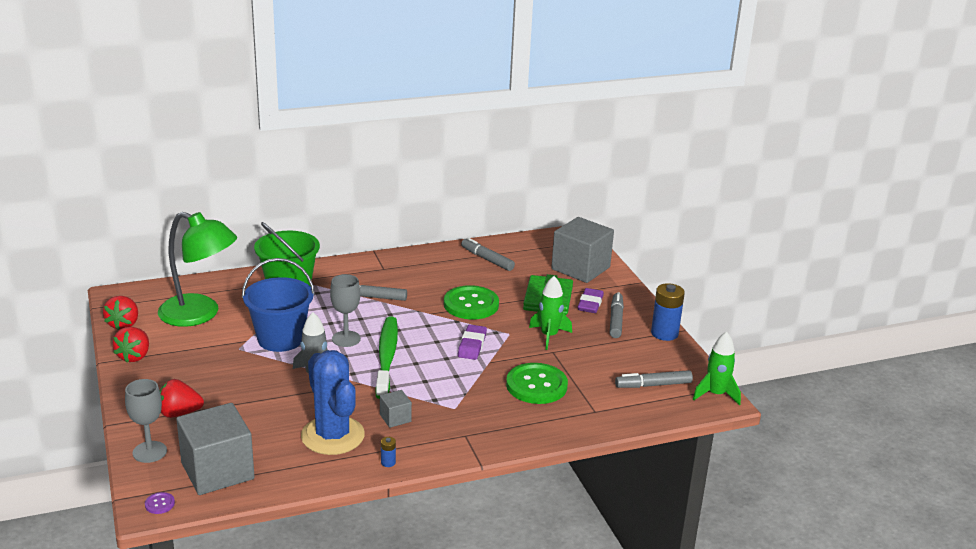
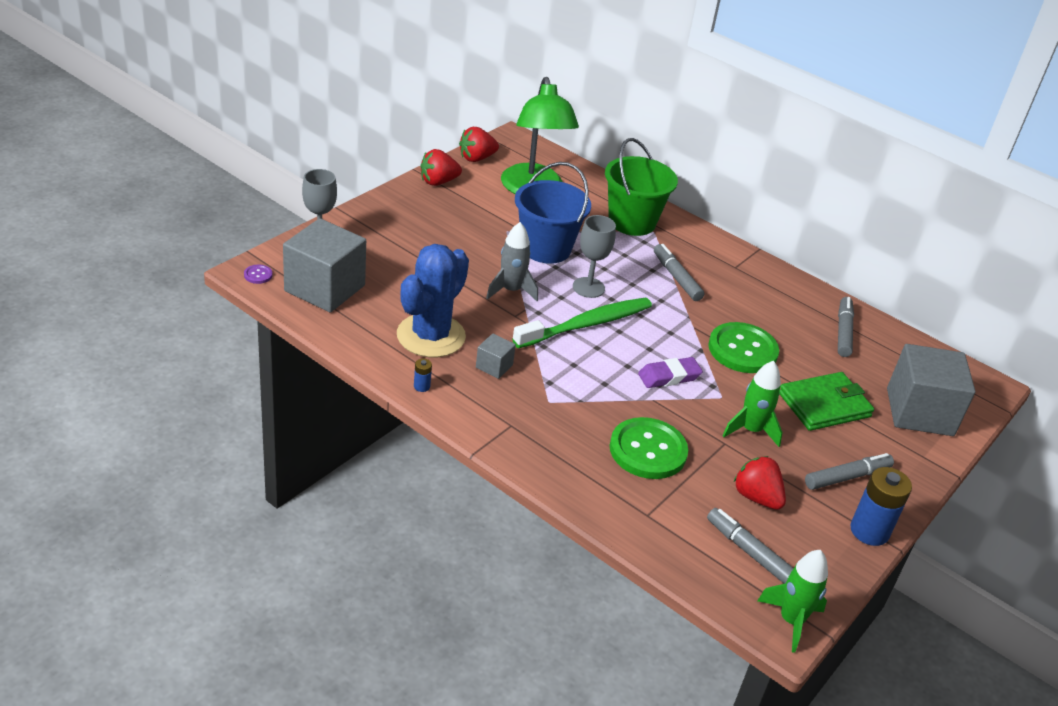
camera: 55 degrees right, 10 degrees up
(179, 413) = (384, 236): red strawberry -> red strawberry (756, 497)
(590, 304) = (854, 444): purple eraser -> none

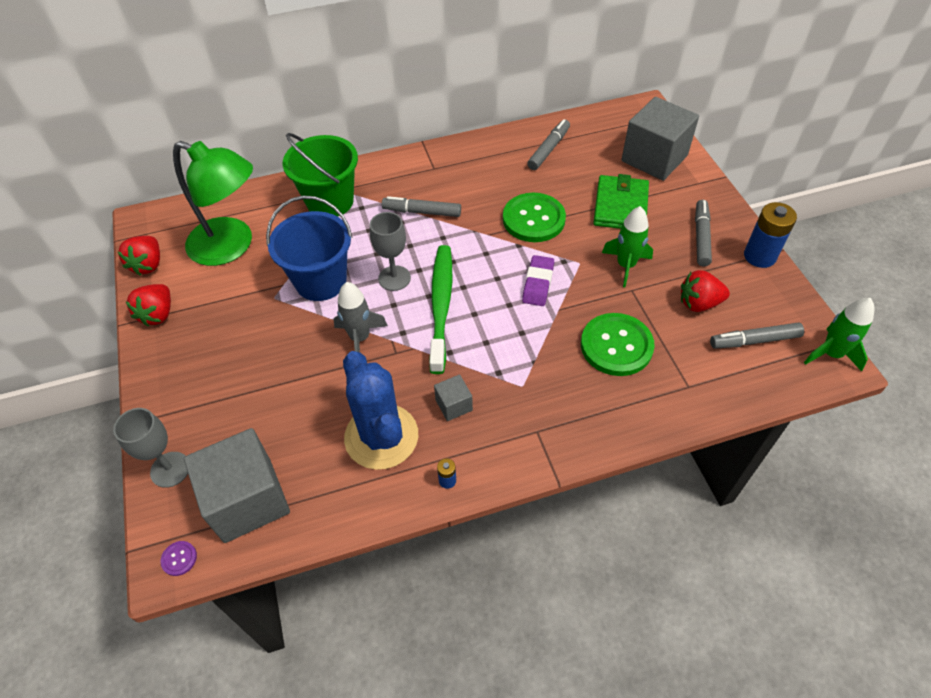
camera: 50 degrees left, 15 degrees up
(843, 332) = (548, 149): grey marker -> grey marker turned 75 degrees clockwise

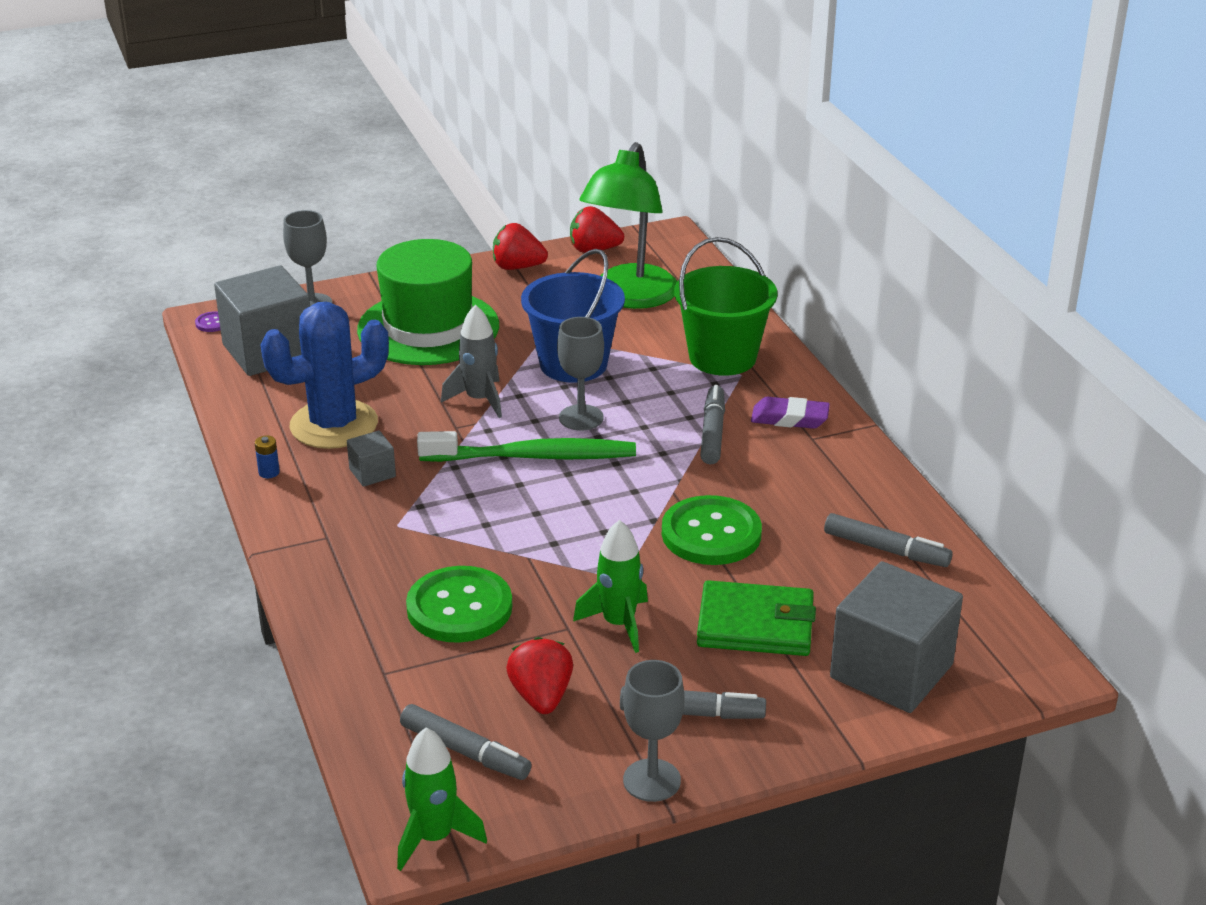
camera: 85 degrees right, 20 degrees down
(241, 375) = (428, 328): none -> green hat
(538, 283) = (576, 538): purple eraser -> purple eraser (789, 418)
(755, 340) = (464, 751): grey marker -> grey marker turned 135 degrees clockwise
(759, 256) = (652, 780): blue battery -> grey goblet

